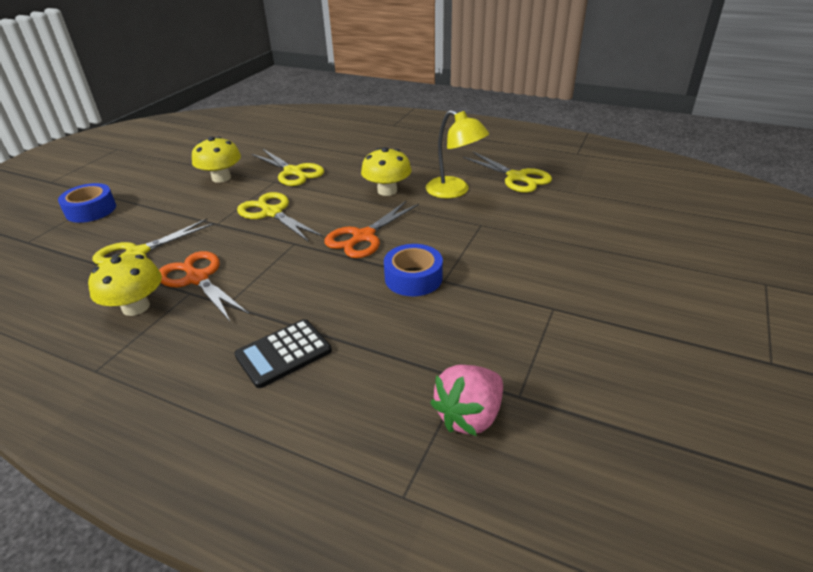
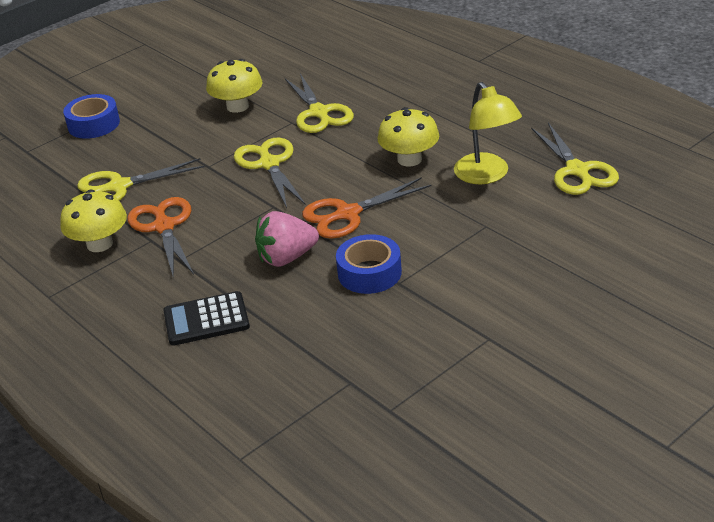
camera: 25 degrees right, 0 degrees up
(469, 416) = (333, 415): pink strawberry -> pink strawberry (287, 258)

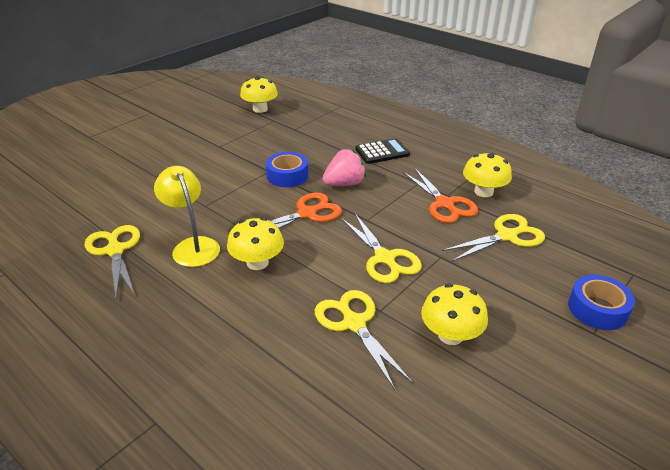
camera: 170 degrees right, 0 degrees up
(420, 451) = (260, 109): none -> yellow mushroom

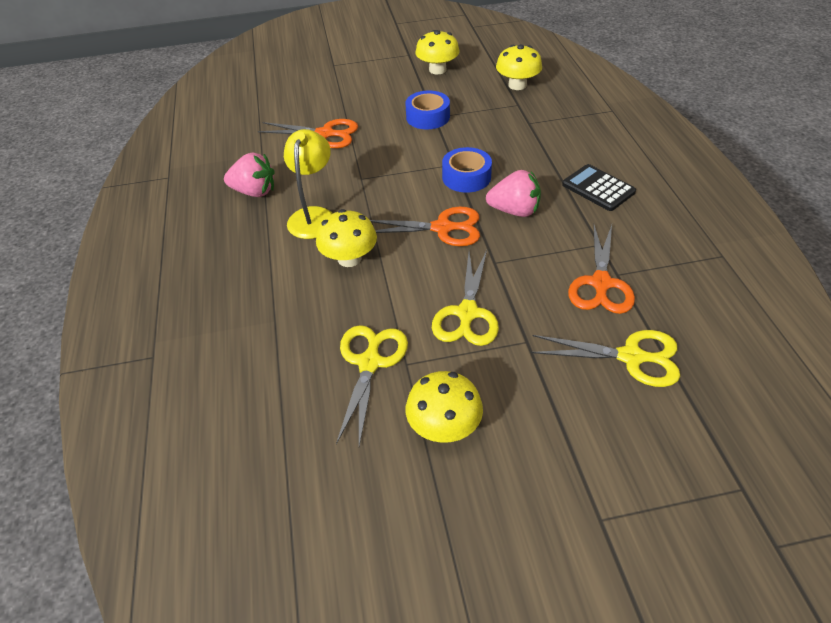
camera: 40 degrees right, 10 degrees up
(115, 250) = (254, 192): yellow scissors -> pink strawberry
(137, 186) = (325, 134): none -> orange scissors
(382, 152) = (598, 188): black calculator -> black calculator turned 150 degrees counterclockwise
(483, 192) = (667, 290): yellow mushroom -> yellow mushroom (437, 70)
(597, 309) = (639, 498): blue tape -> blue tape (428, 117)

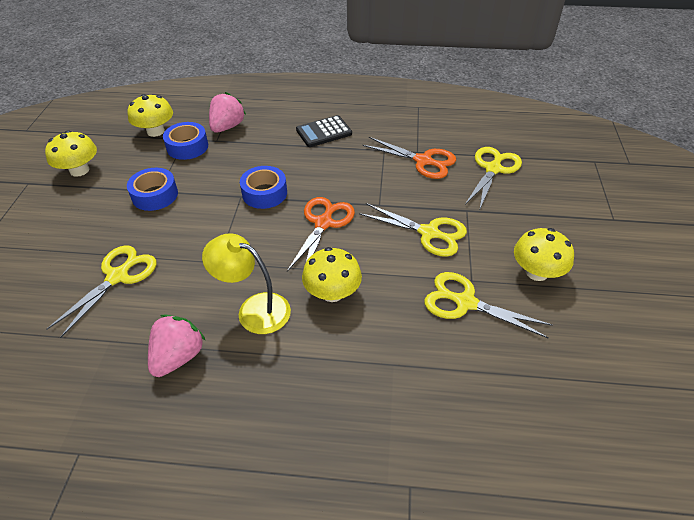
camera: 75 degrees left, 0 degrees up
(325, 134) = (118, 276): orange scissors -> yellow scissors
(507, 110) = (187, 147): none -> blue tape
(514, 211) = (325, 178): pink strawberry -> pink strawberry (227, 127)

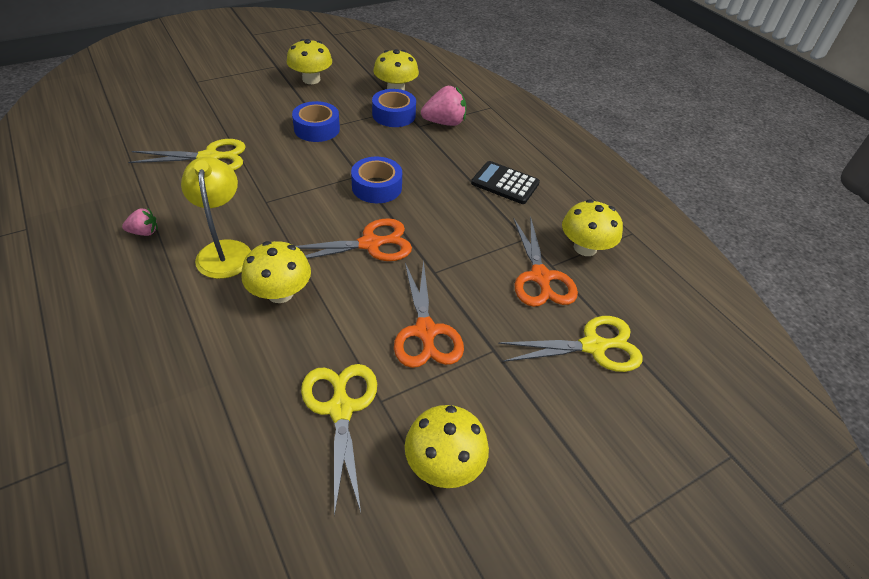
camera: 50 degrees right, 0 degrees up
(178, 357) = (144, 232): pink strawberry -> pink strawberry, size x0.55
(414, 131) = (585, 248): none -> yellow mushroom
(429, 233) = (425, 332): yellow scissors -> orange scissors

